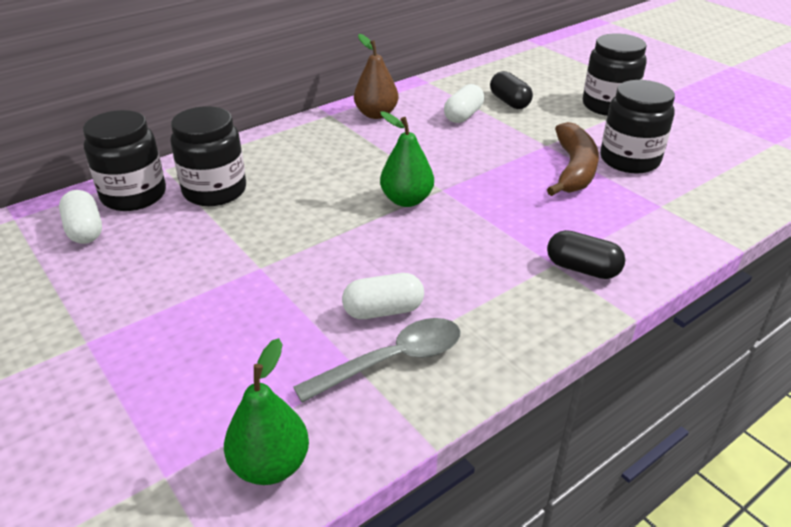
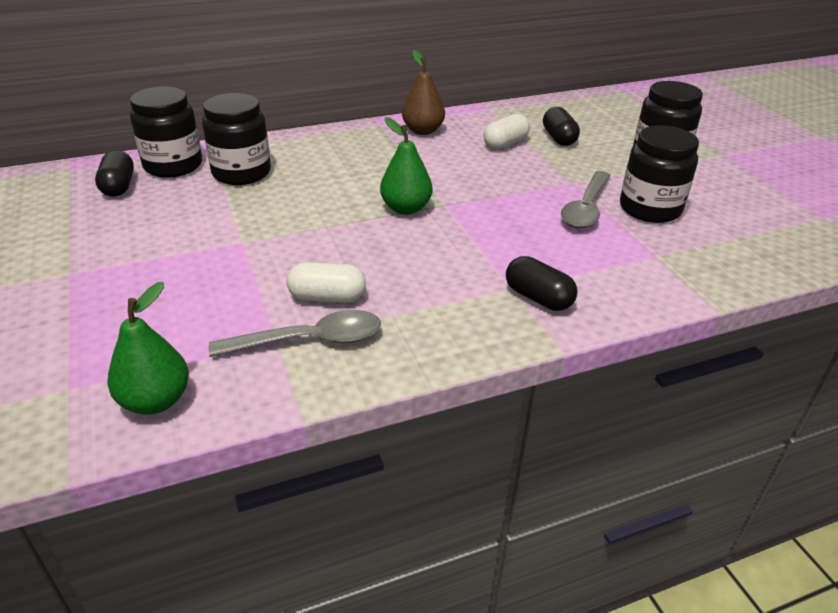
camera: 15 degrees right, 0 degrees up
(85, 230) = (118, 186): white capsule -> black capsule
(573, 169) = (586, 208): brown banana -> grey spoon

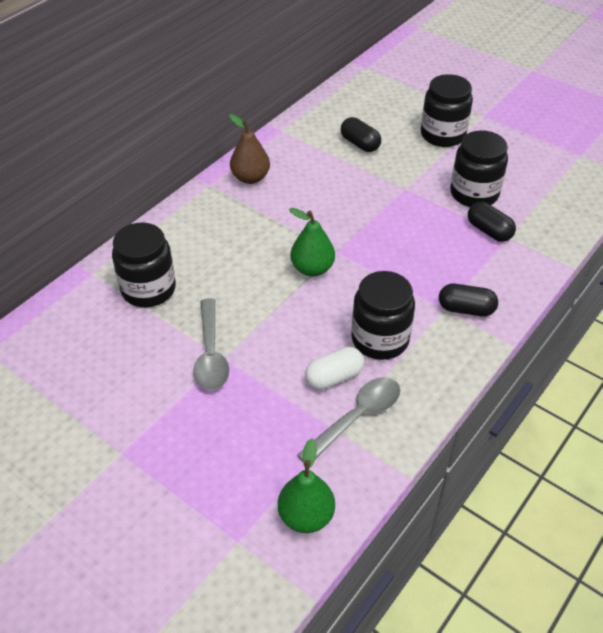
camera: 30 degrees left, 10 degrees up
(118, 186) = (58, 351): black capsule -> black capsule (489, 231)
(173, 166) = (80, 307): black jar -> black jar (380, 339)
(505, 144) = (326, 167): white capsule -> none
(586, 208) = (433, 211): grey spoon -> grey spoon (211, 353)

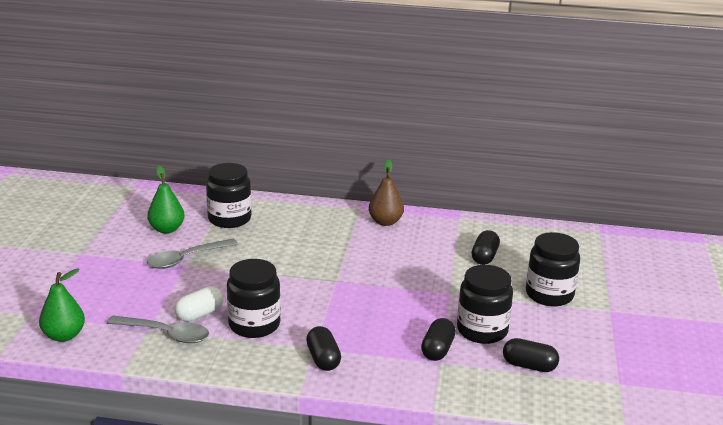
camera: 60 degrees right, 20 degrees down
(312, 268) = (307, 275): green pear -> green pear (167, 229)
(334, 377) = (199, 314): white capsule -> white capsule turned 75 degrees counterclockwise
(537, 189) = (529, 366): none -> black capsule

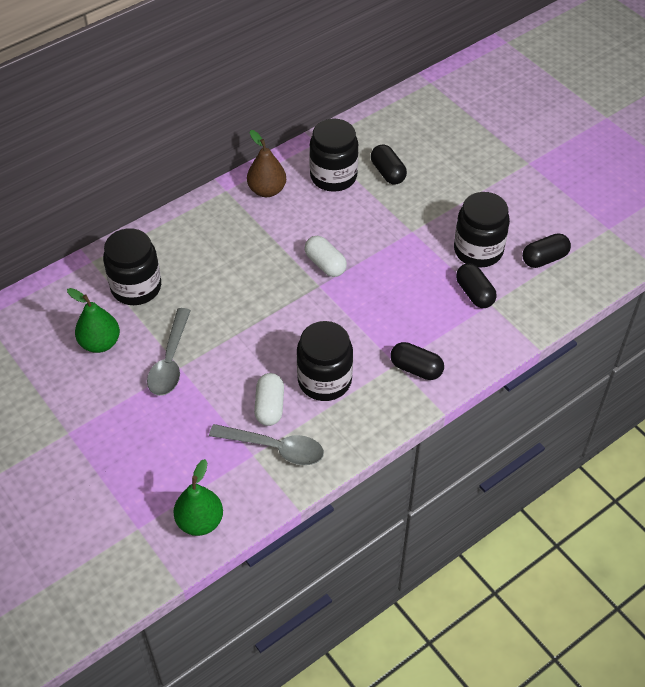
camera: 45 degrees left, 25 degrees up
(165, 334) = (274, 448): grey spoon -> grey spoon turned 45 degrees clockwise
(359, 274) = (325, 264): none -> white capsule
(549, 294) = (476, 178): black jar -> black jar (333, 176)

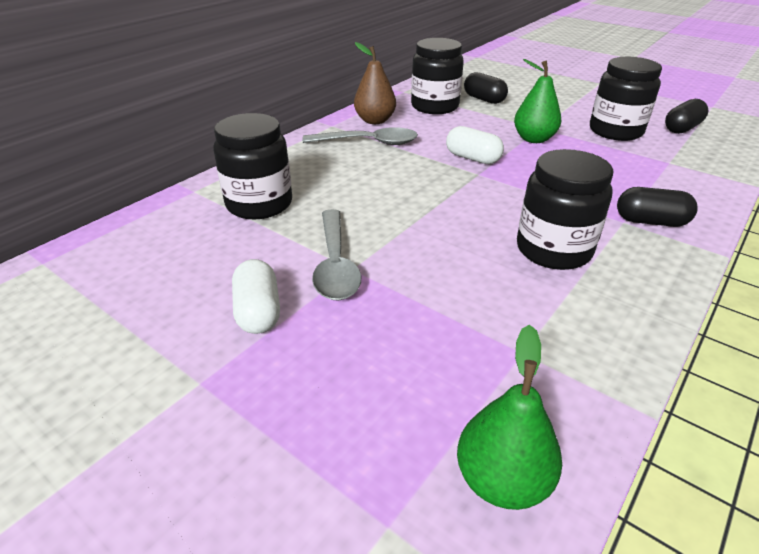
camera: 15 degrees left, 15 degrees down
(100, 343) = (226, 262): green pear -> green pear (533, 139)
(269, 406) = (503, 289): white capsule -> white capsule (258, 311)
(274, 448) = (548, 336): grey spoon -> grey spoon (368, 142)
(474, 293) = (645, 157): black capsule -> none

